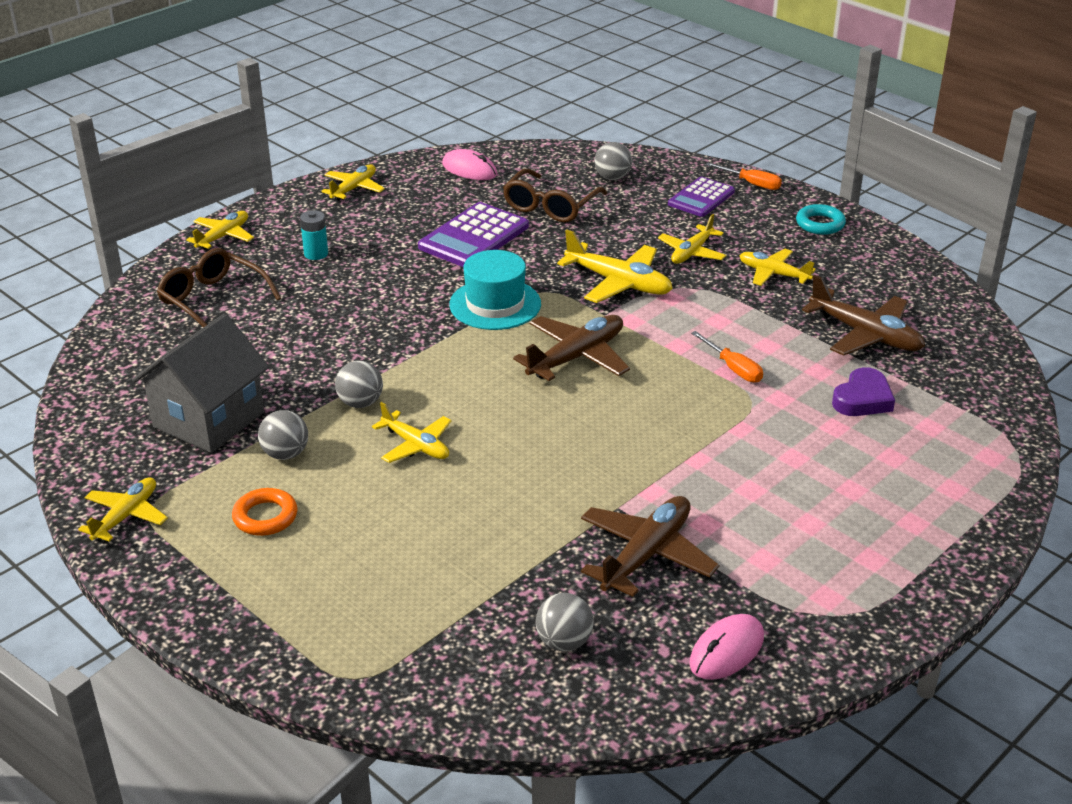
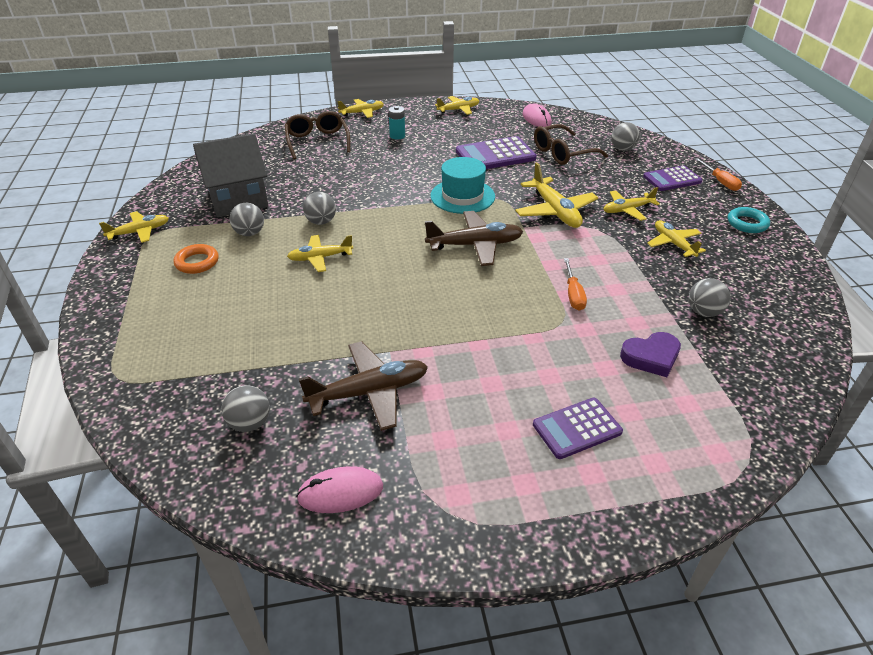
camera: 35 degrees right, 5 degrees up
(416, 445) = (320, 258): yellow plane -> yellow plane turned 90 degrees clockwise
(865, 492) = (577, 428): none -> purple calculator
(866, 335) = (703, 312): brown plane -> grey ball

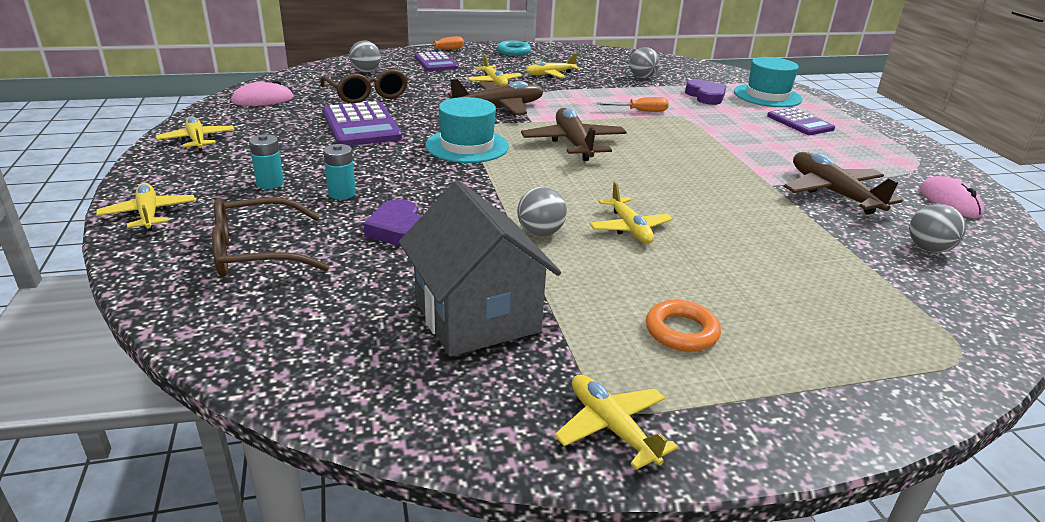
camera: 95 degrees left, 10 degrees down
(250, 233) = (584, 290): grey ball -> none
(334, 176) = (398, 230): none -> purple heart
(382, 157) = (342, 193): none -> turquoise battery
(555, 211) = (499, 107): yellow plane -> brown plane
(683, 424) = (767, 96): none -> turquoise hat

